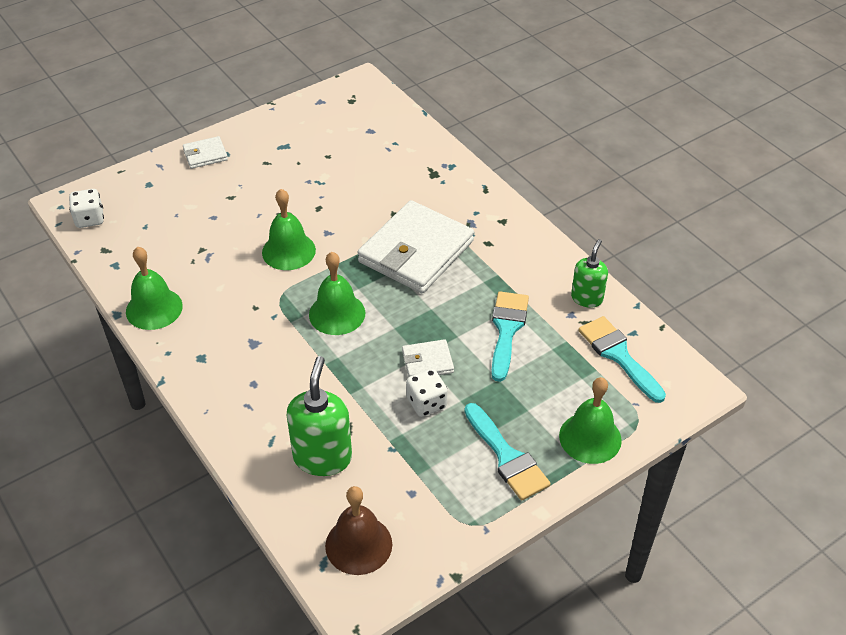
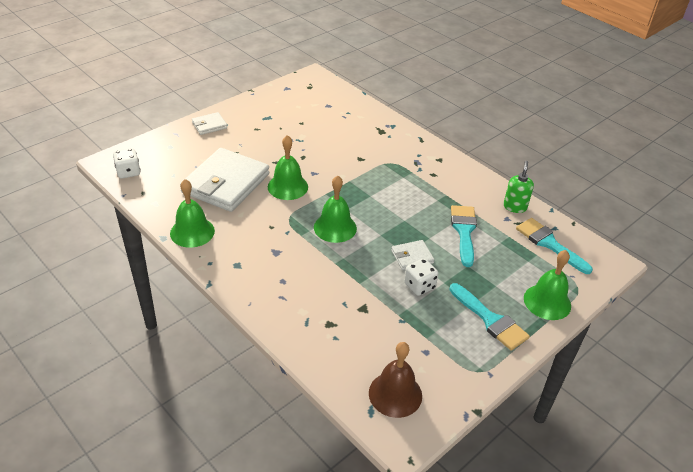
camera: 10 degrees left, 5 degrees down
(322, 457) = (350, 331): green soap dispenser -> none
(416, 251) = (383, 182): white wallet -> white wallet (226, 183)

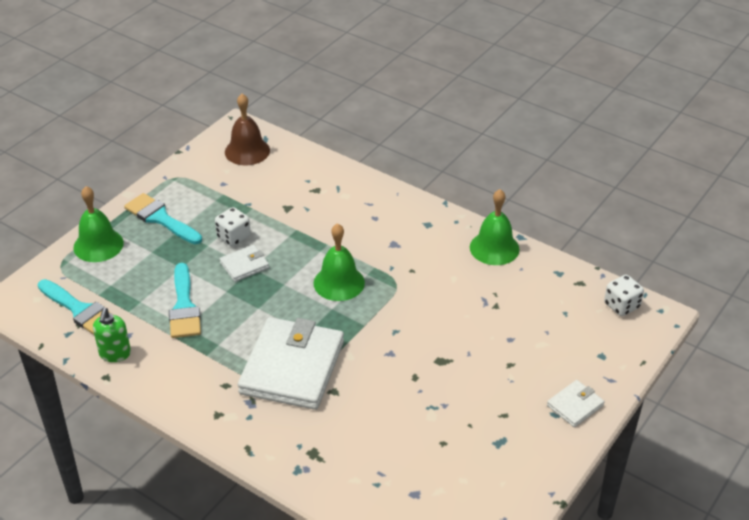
camera: 170 degrees right, 0 degrees up
(226, 183) = (493, 314): white wallet -> white wallet (292, 367)
(287, 186) = (415, 325): green bell -> none

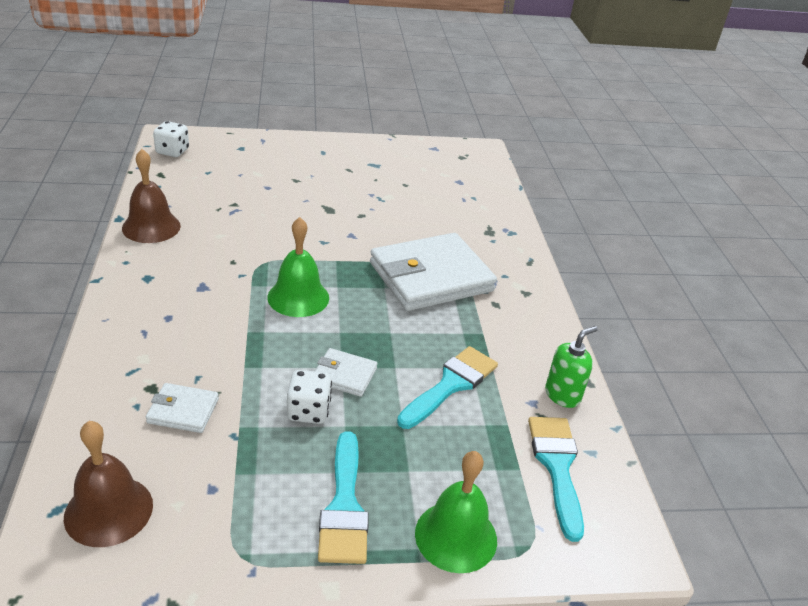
camera: 135 degrees left, 5 degrees down
(494, 248) = (151, 227): green bell -> brown bell
(575, 405) = (305, 147): white wallet -> white wallet (183, 411)

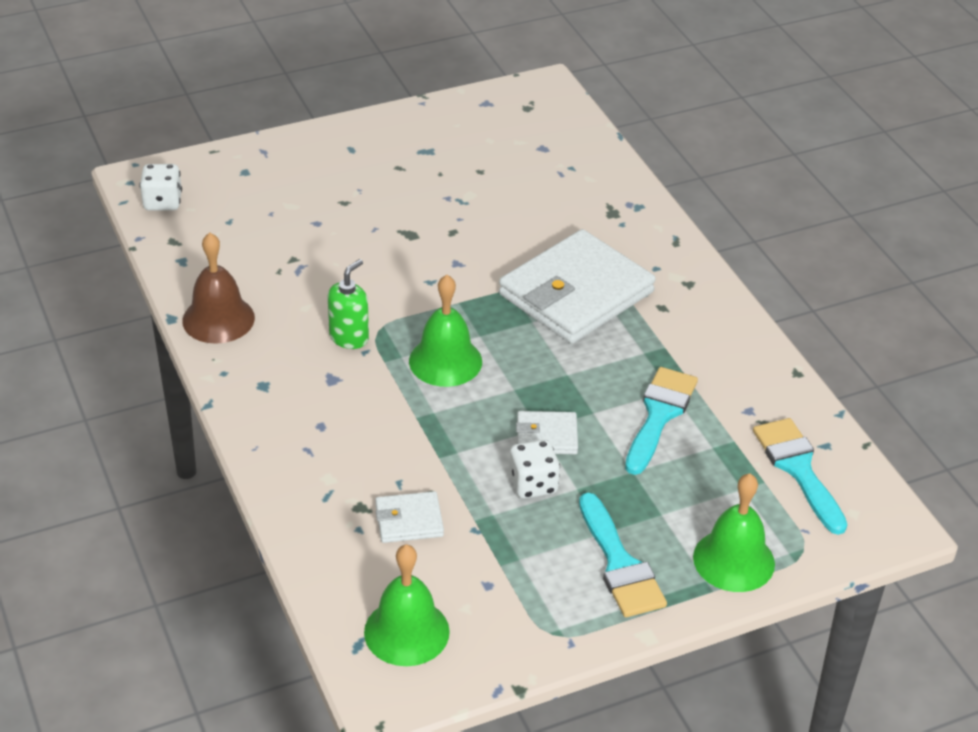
camera: 15 degrees left, 5 degrees up
(108, 510) = (406, 631): brown bell -> green bell
(562, 395) = (775, 394): green soap dispenser -> green soap dispenser (349, 337)

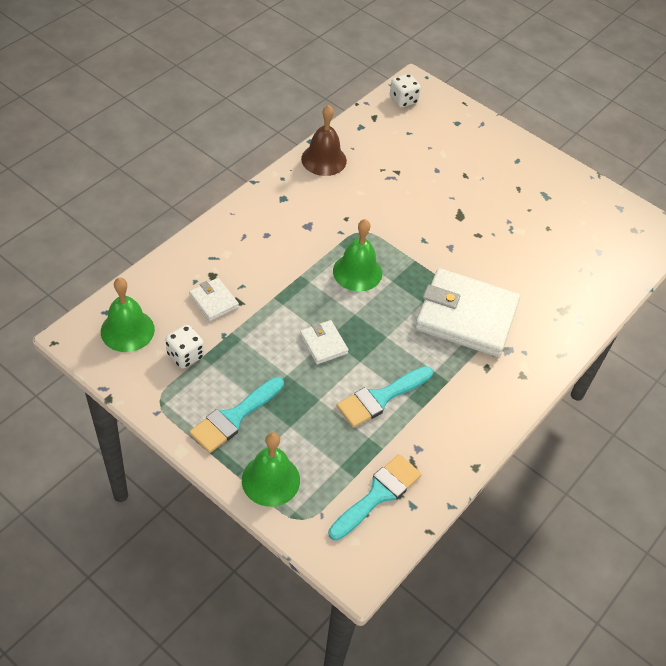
camera: 60 degrees right, 10 degrees up
(349, 337) = (347, 220): green soap dispenser -> none
(533, 484) = (277, 351): white dice -> white dice (185, 355)
(659, 415) = (380, 398): turquoise brush -> turquoise brush turned 150 degrees clockwise

